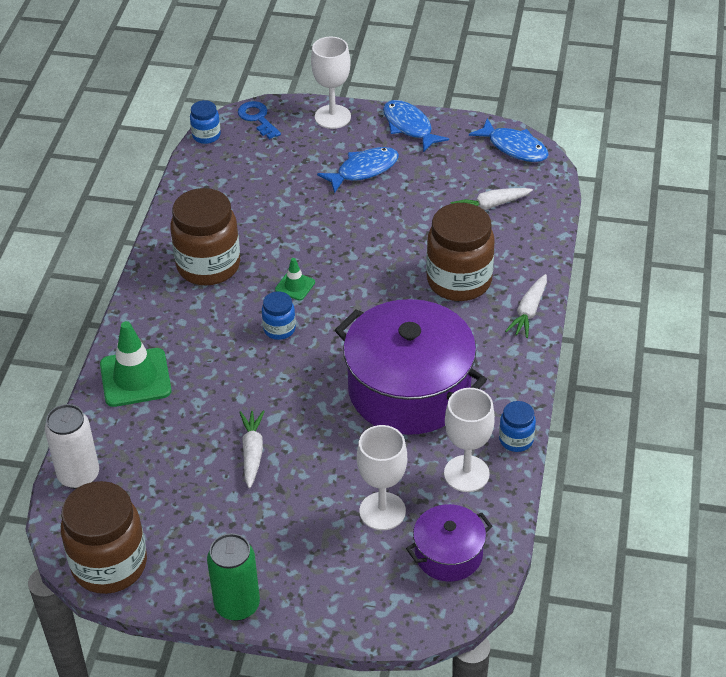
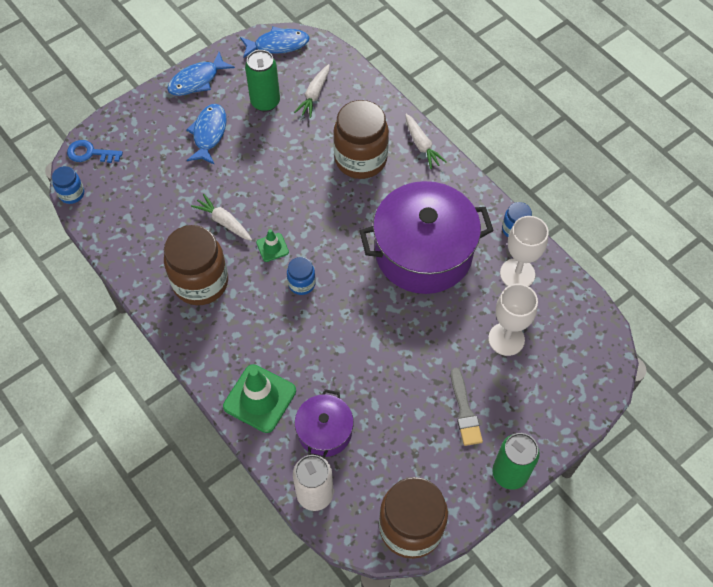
camera: 50 degrees left, 15 degrees up
(252, 452) = (393, 375): white carrot -> white carrot (224, 222)
(269, 529) = (465, 411): none -> grey brush
(332, 117) = (139, 112): white goblet -> none
(409, 126) = (197, 80): blue fish -> blue fish turned 45 degrees counterclockwise
(441, 181) = (265, 102): none -> green can
(448, 554) = (569, 329): purple pot -> purple pot (324, 431)

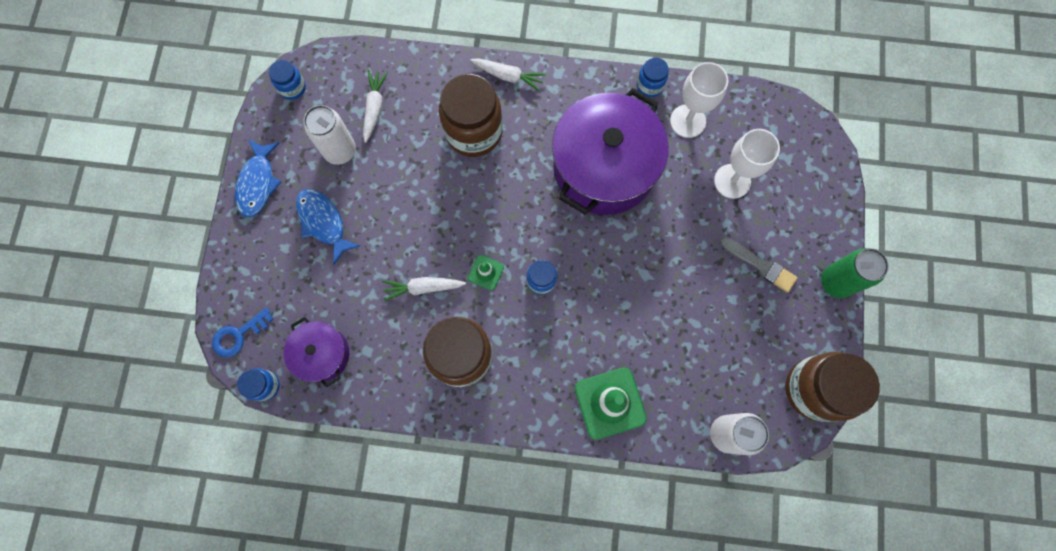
camera: 45 degrees left, 15 degrees up
(265, 102) = (340, 151): green can -> white can
(278, 45) = (292, 88): blue fish -> blue jar
(314, 95) = (374, 108): white carrot -> white carrot turned 150 degrees counterclockwise
(324, 431) = (683, 380): purple pot -> purple pot (322, 354)

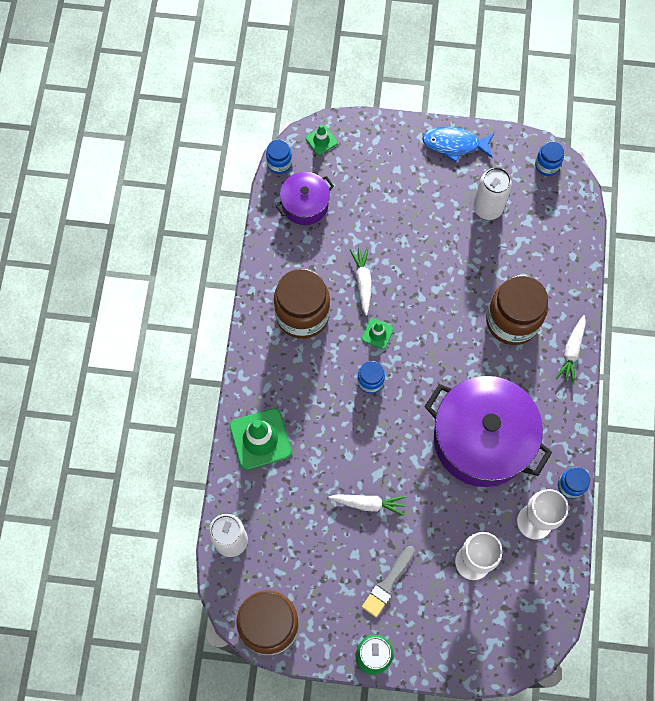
camera: 90 degrees right, 5 degrees down
(238, 335) = (321, 140): blue key -> green traffic cone
(323, 222) = (420, 198): blue fish -> none
(374, 108) = (531, 235): white carrot -> white carrot (368, 504)

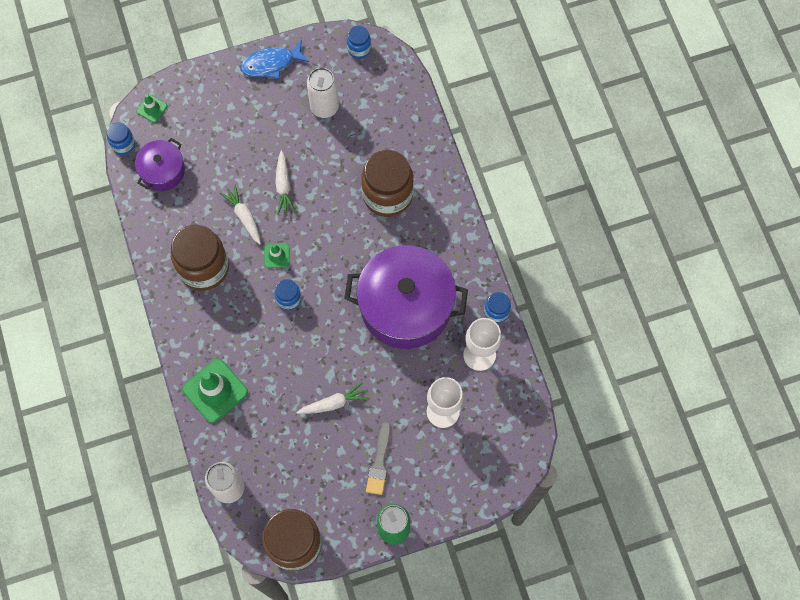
camera: 25 degrees left, 0 degrees up
(571, 352) = (449, 199): white carrot -> white carrot (283, 186)

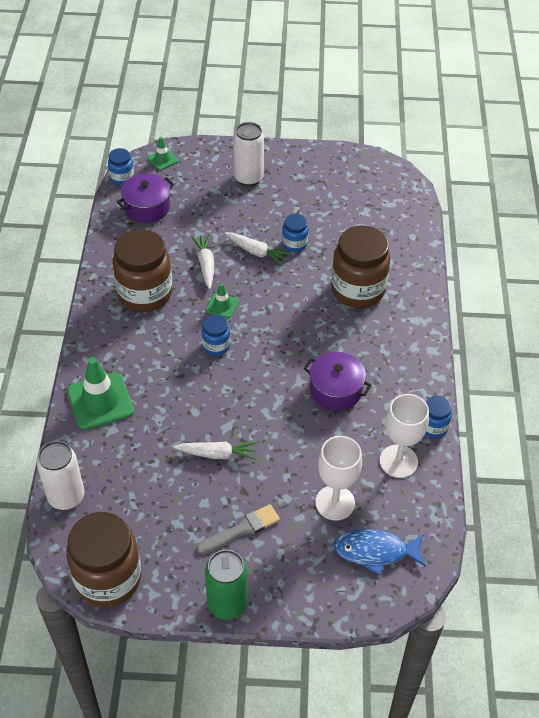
camera: 20 degrees right, 20 degrees down
(271, 64) = (290, 158): blue fish -> blue fish (375, 552)
(283, 186) = (256, 252): white carrot -> white carrot turned 75 degrees counterclockwise
(324, 107) = (326, 203): white can -> white can (248, 178)
(359, 49) = (379, 170): blue jar -> blue jar (294, 244)
(379, 462) = (242, 529): grey brush -> grey brush turned 150 degrees counterclockwise
(406, 306) = (336, 390): purple pot -> purple pot, size x0.51

